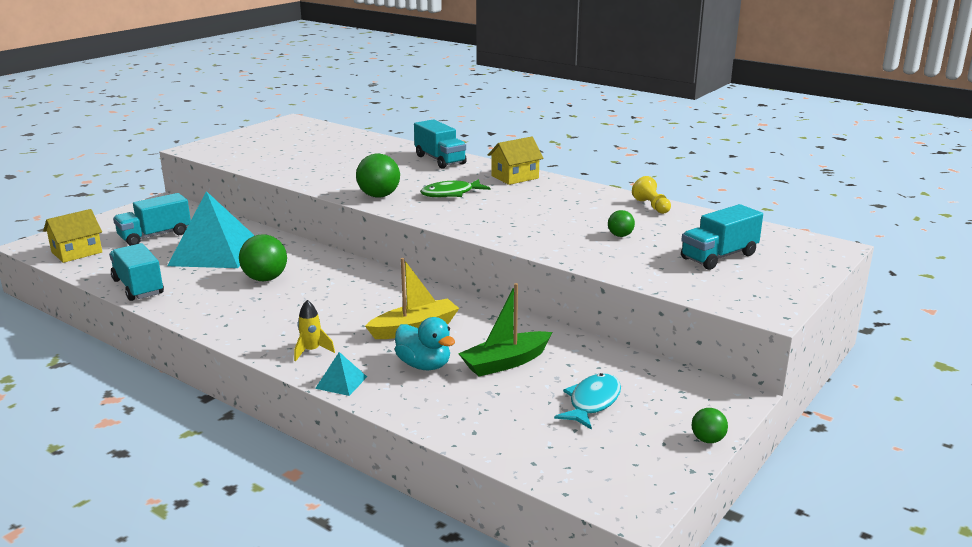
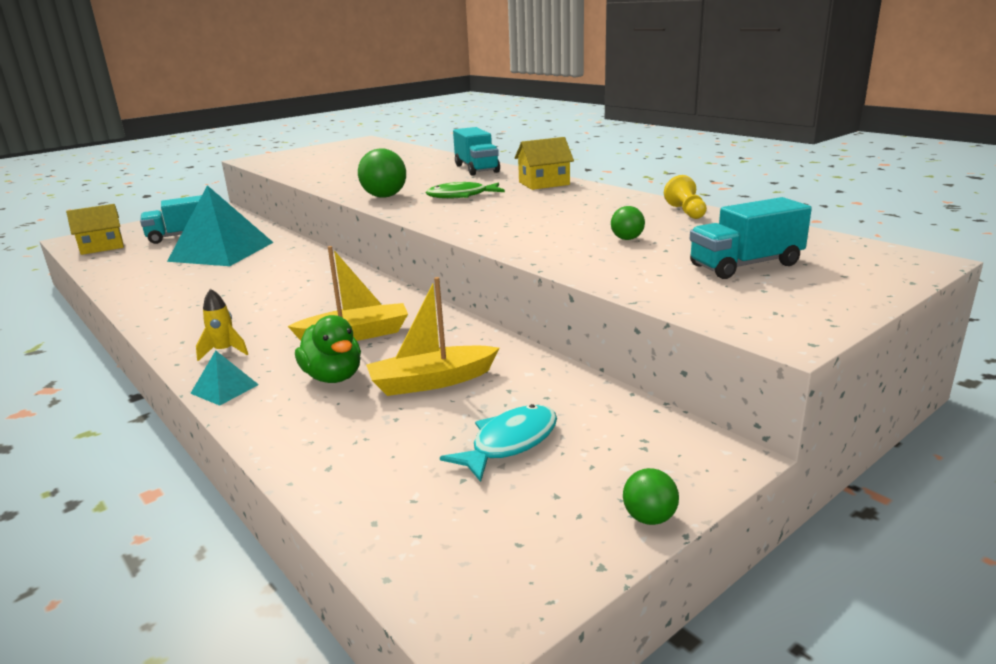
camera: 15 degrees right, 0 degrees up
(138, 287) = (121, 279): turquoise truck -> none
(265, 279) = (245, 277): green ball -> none
(424, 365) = (333, 377): turquoise duck -> green duck
(505, 362) = (431, 381): green boat -> yellow boat

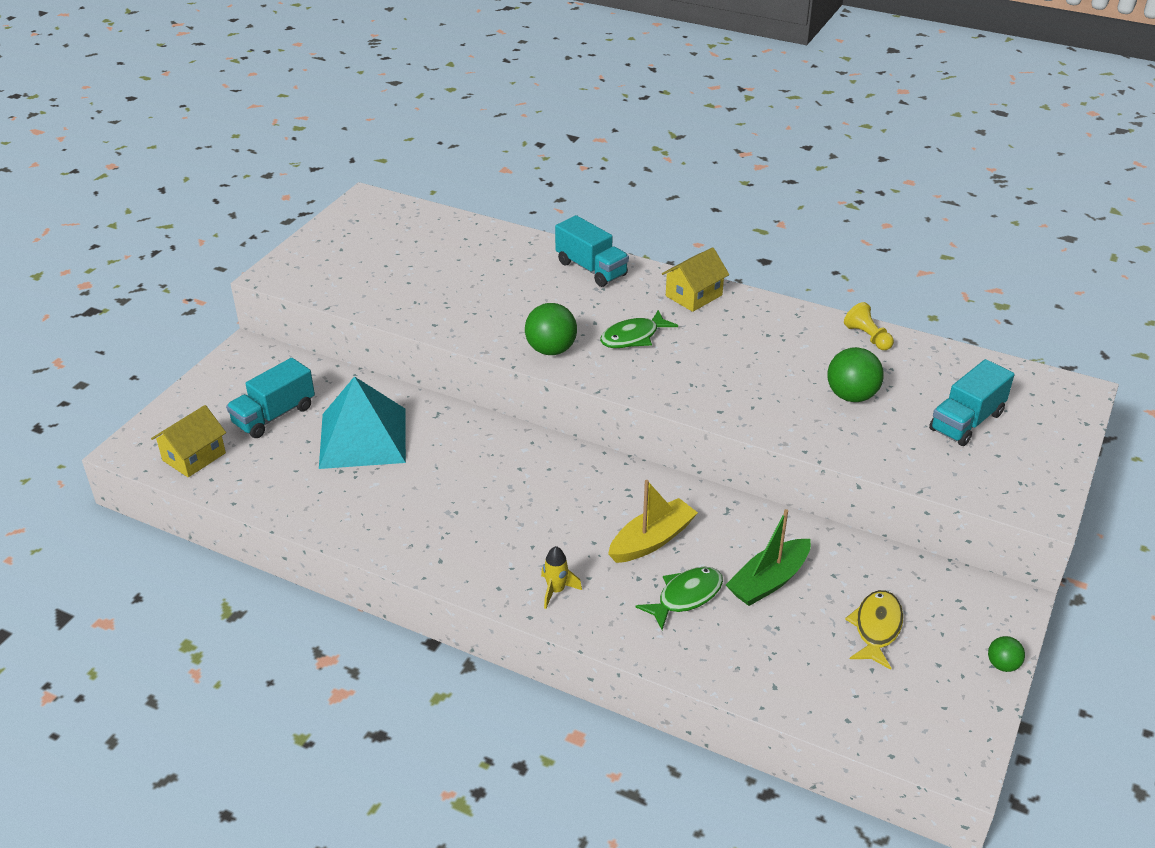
camera: 25 degrees left, 15 degrees up
(224, 389) = (609, 634): turquoise pyramid -> none
(333, 377) = (686, 597): green duck -> green fish
(431, 381) = (768, 581): yellow boat -> green boat
(510, 443) = (876, 628): turquoise fish -> yellow fish
(627, 239) = (851, 396): green ball -> green ball, size x1.82

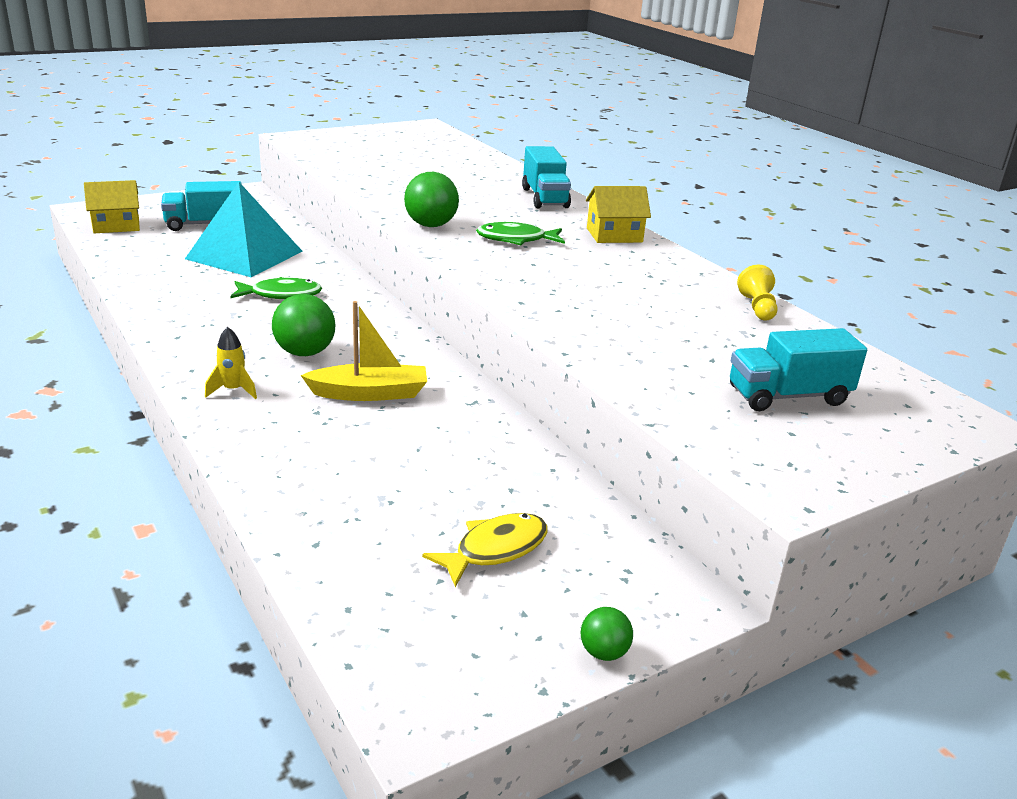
camera: 30 degrees right, 10 degrees down
(686, 597) = (338, 441): green fish -> green fish (281, 295)
(768, 581) = (435, 465): green boat -> none
(851, 396) = (676, 336): green ball -> green ball (305, 353)

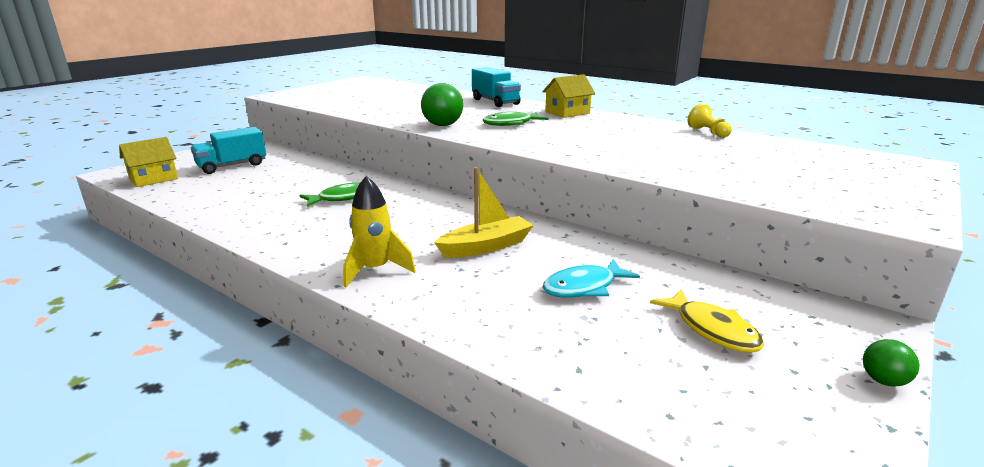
camera: 20 degrees left, 5 degrees down
(233, 390) = (375, 270): yellow rocket -> yellow rocket, size x1.55
(244, 255) = (285, 179): turquoise pyramid -> none
(305, 353) = (404, 231): green ball -> none
(418, 467) = (584, 287): none -> turquoise fish
(495, 549) = (712, 330): yellow fish -> yellow fish turned 120 degrees clockwise
(788, 396) = (807, 171): turquoise truck -> none

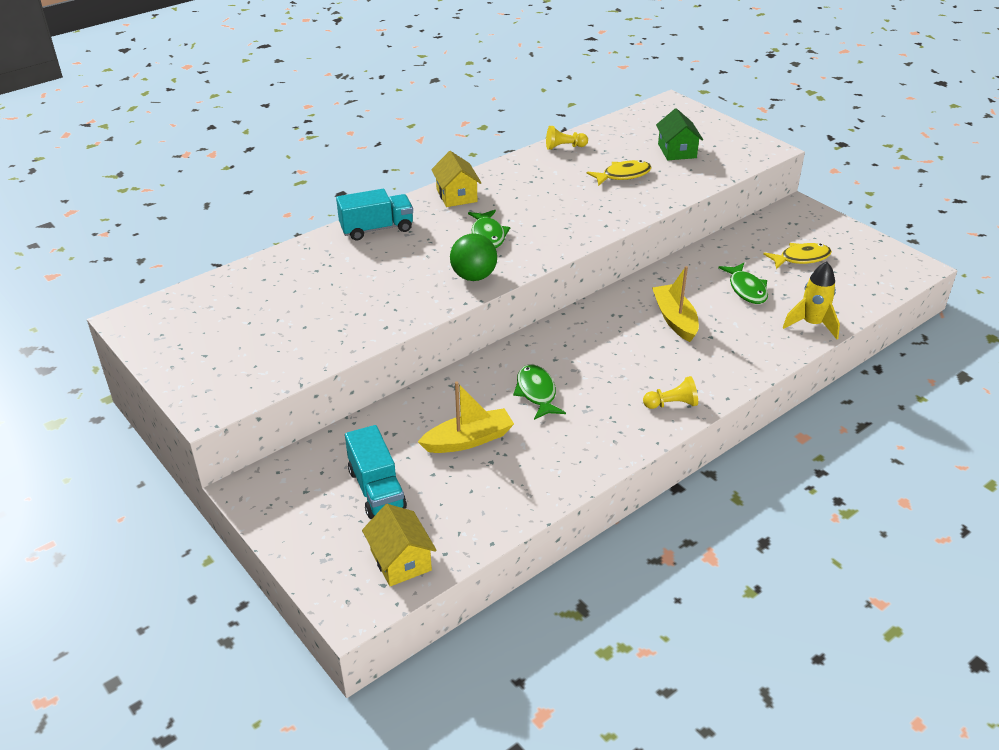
camera: 75 degrees left, 15 degrees up
(281, 183) = (468, 440): none -> yellow boat
(325, 254) = (672, 404): none -> yellow pawn
(375, 270) = (706, 378): yellow rocket -> yellow rocket (811, 324)
(584, 287) = (746, 289): turquoise fish -> green fish
(684, 154) = (623, 175): none -> yellow fish
(789, 172) = (677, 151): none -> green house
(883, 380) = (848, 227): green ball -> none

